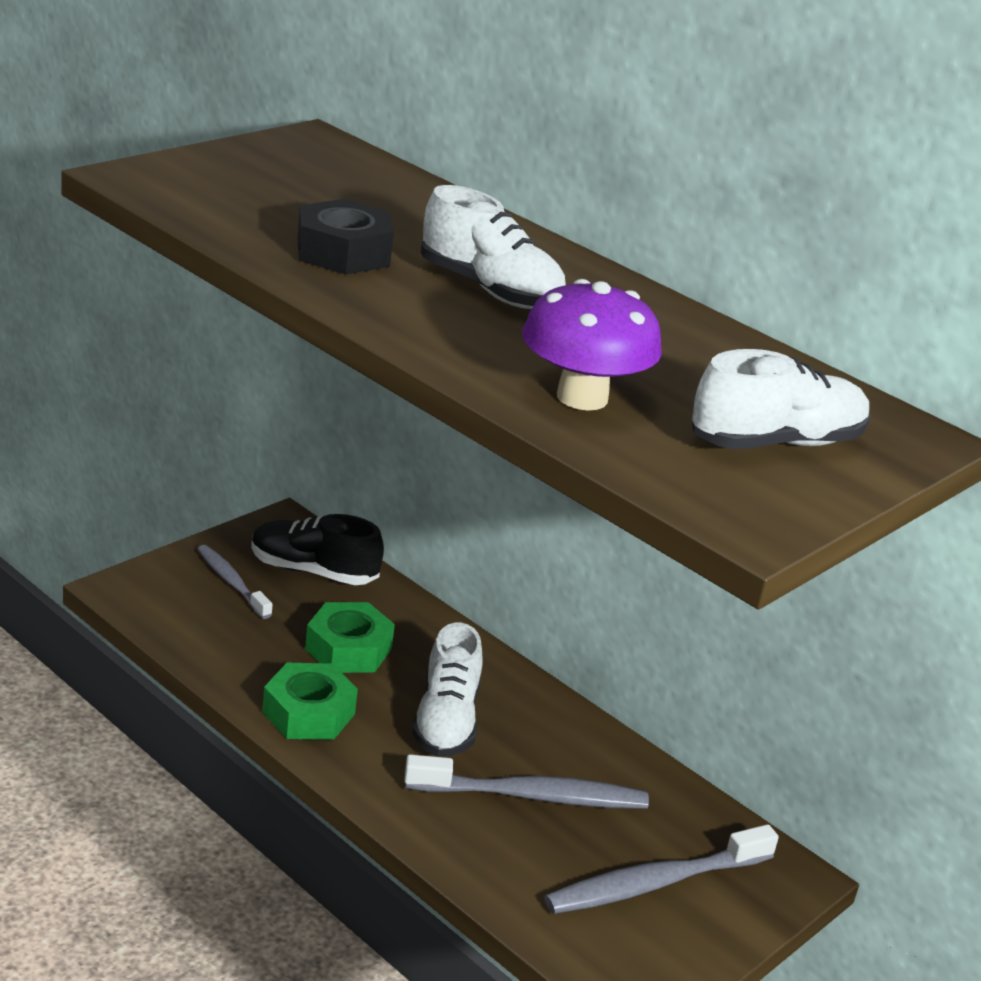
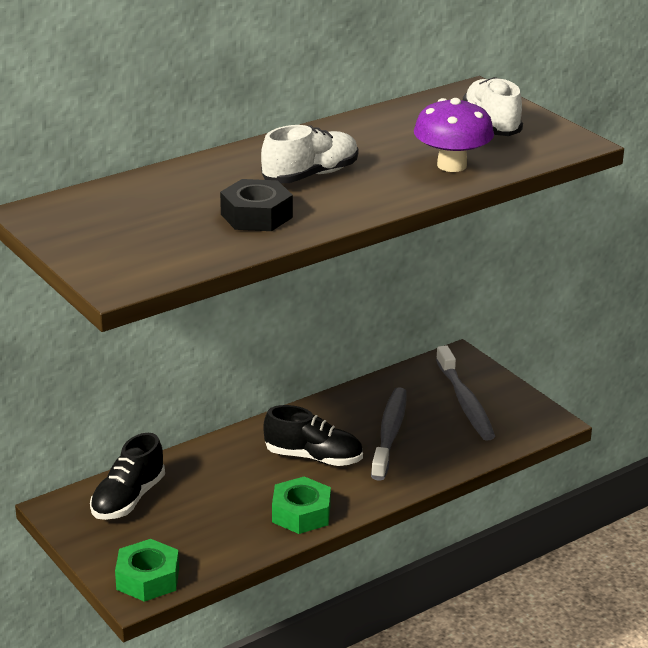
camera: 75 degrees left, 0 degrees up
(232, 582) = (136, 539): grey toothbrush -> none
(348, 649) = (230, 491): green nut -> green nut (148, 579)
(446, 720) = (313, 457): white shoe -> black shoe

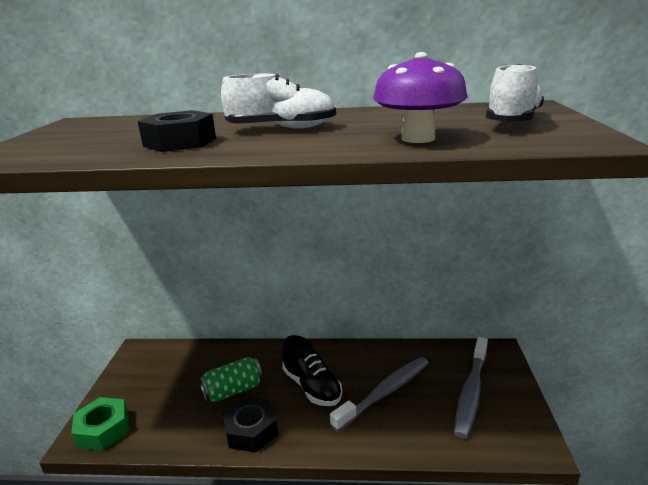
camera: 40 degrees right, 5 degrees down
(128, 499) = (175, 363): black shoe -> none
(236, 493) = (233, 390): none -> green can
(301, 513) = (251, 430): green nut -> black nut

